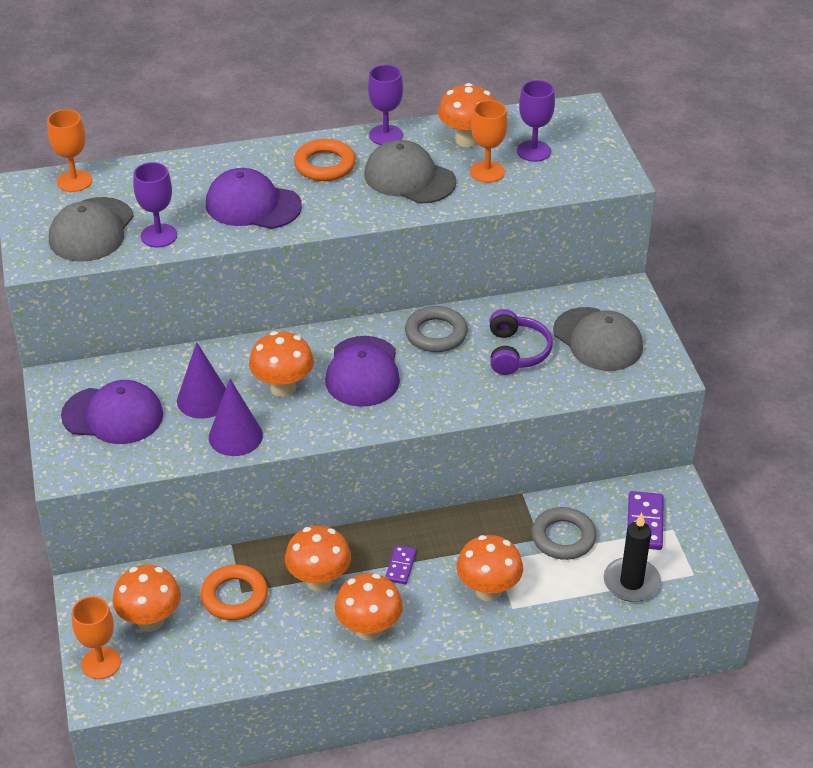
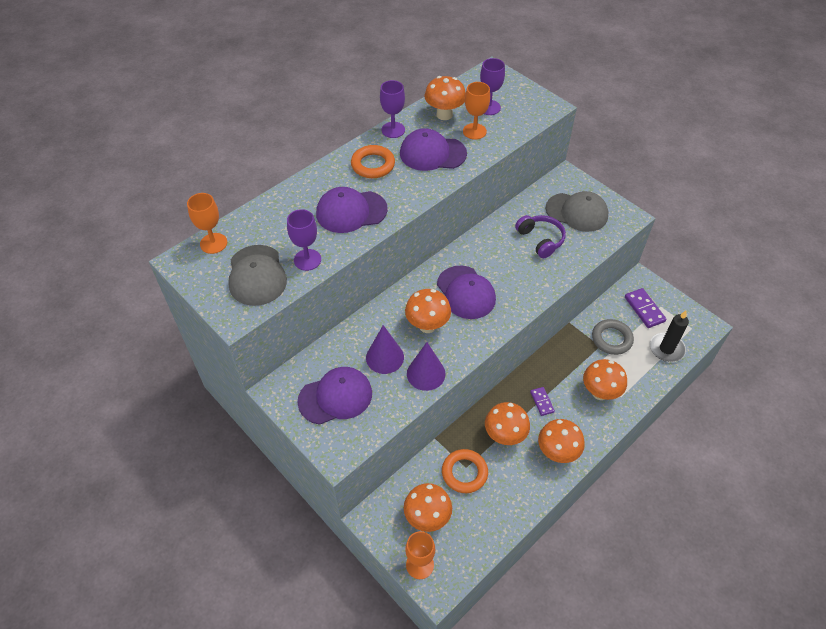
camera: 30 degrees left, 10 degrees up
(409, 178) = (432, 153): grey cap -> purple cap
(436, 334) = (486, 248): grey ring -> none

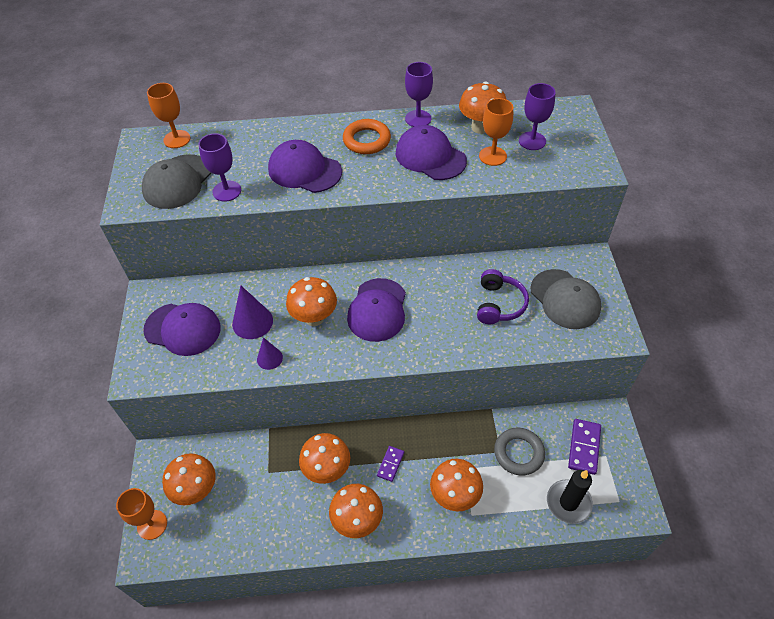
camera: 40 degrees right, 0 degrees up
(426, 373) = (269, 358): purple cone -> purple cone, size x0.61
(464, 473) = (262, 476): orange ring -> none

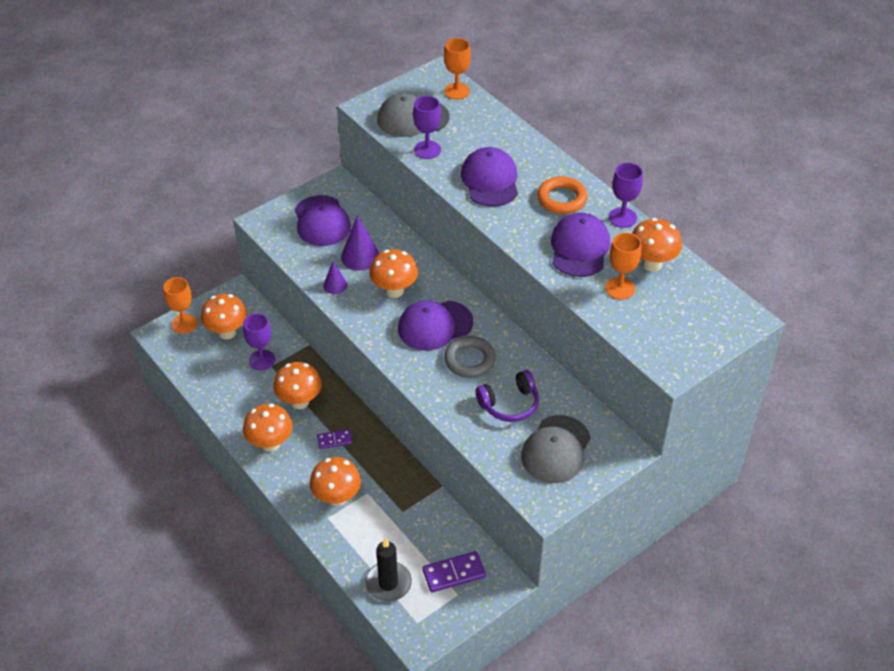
camera: 55 degrees right, 5 degrees down
(518, 453) = (411, 526): grey ring -> grey ring (469, 360)
(532, 141) = (667, 307): purple goblet -> purple goblet (262, 360)

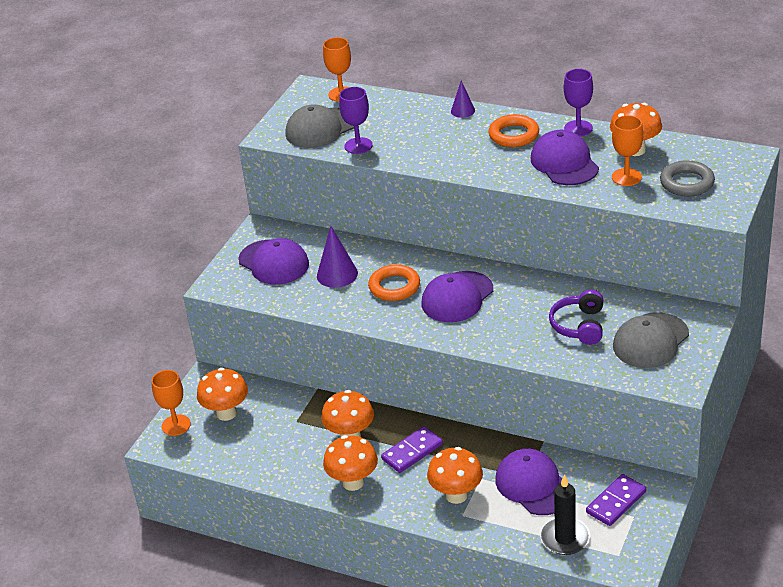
camera: 25 degrees left, 10 degrees down
(262, 360) = (282, 420): purple goblet -> none
(334, 440) = (412, 452): purple domino -> purple domino, size x1.60
(335, 285) = (334, 305): purple cone -> purple cone (463, 111)
(394, 291) = (394, 287): orange mushroom -> orange ring
(469, 360) = (513, 309): grey ring -> grey ring (687, 183)
(490, 180) = (438, 146): purple cap -> purple cap (533, 485)
(509, 404) = (579, 326): purple headphones -> purple headphones turned 150 degrees clockwise
(556, 449) = (650, 341): grey cap -> grey cap turned 45 degrees clockwise

